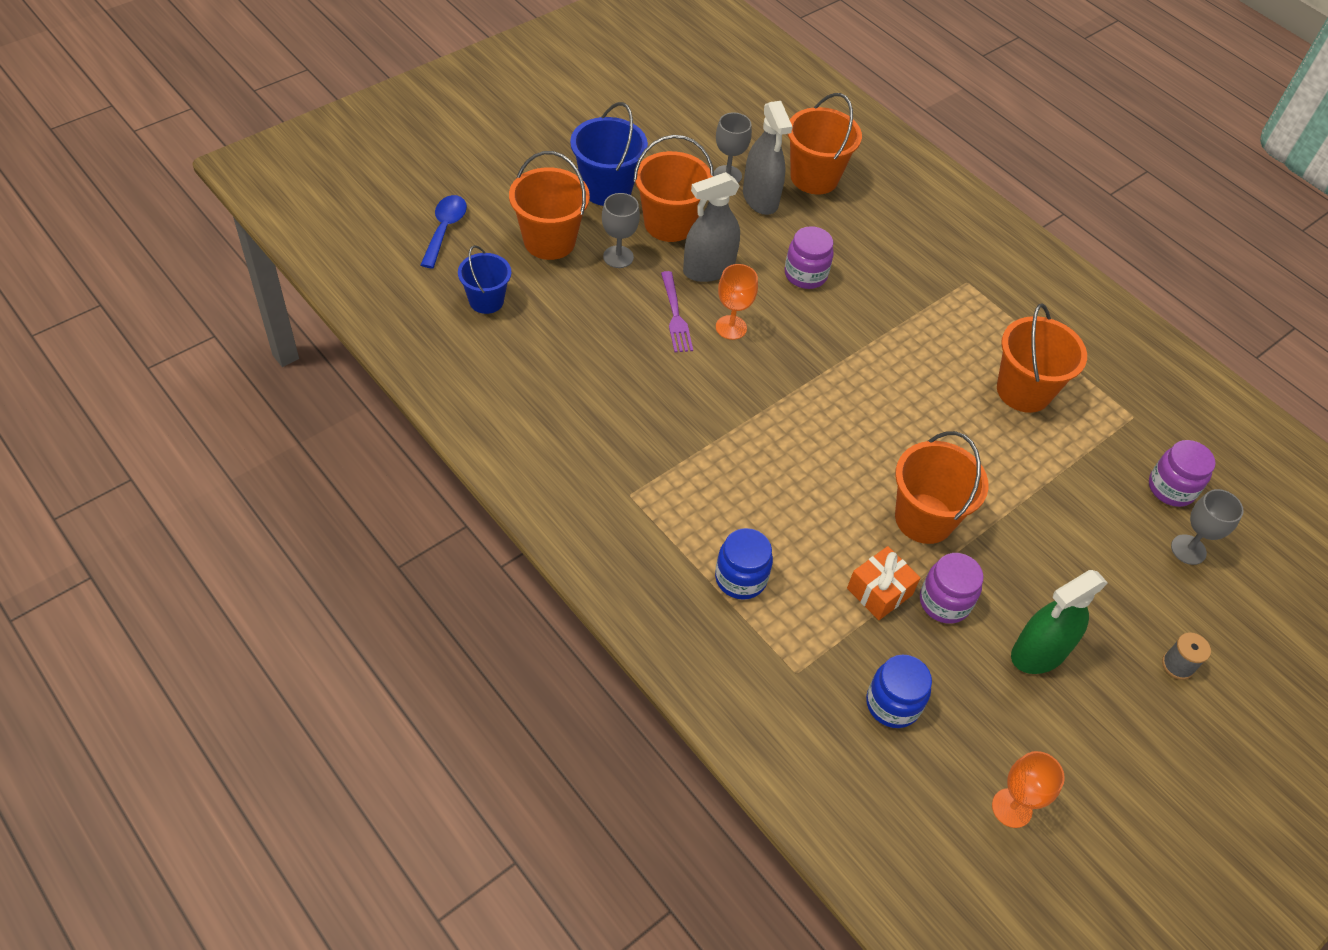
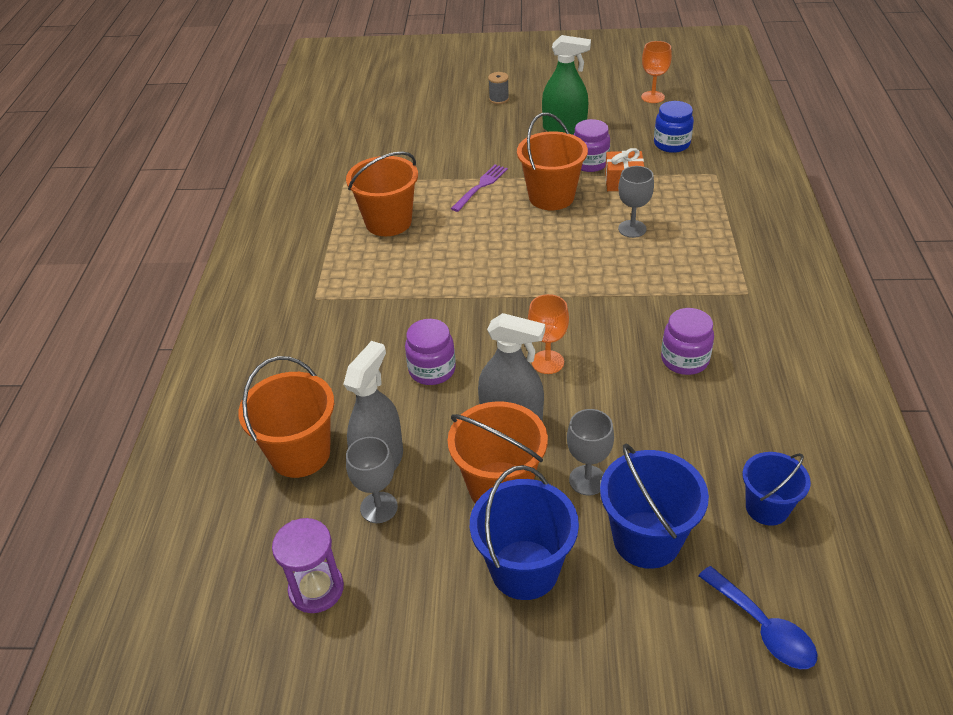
camera: 130 degrees left, 10 degrees down
(445, 229) = (763, 628): blue spoon -> blue spoon turned 90 degrees counterclockwise
(549, 241) = (646, 539): orange bucket -> blue bucket
(675, 315) = (586, 396): purple fork -> purple fork (480, 186)
(709, 124) = (316, 589): none -> purple hourglass
(740, 578) = (707, 221): blue jar -> none
(1171, 488) = (383, 147): purple jar -> purple jar (684, 360)
(1188, 549) = (420, 126): grey goblet -> grey goblet (632, 229)

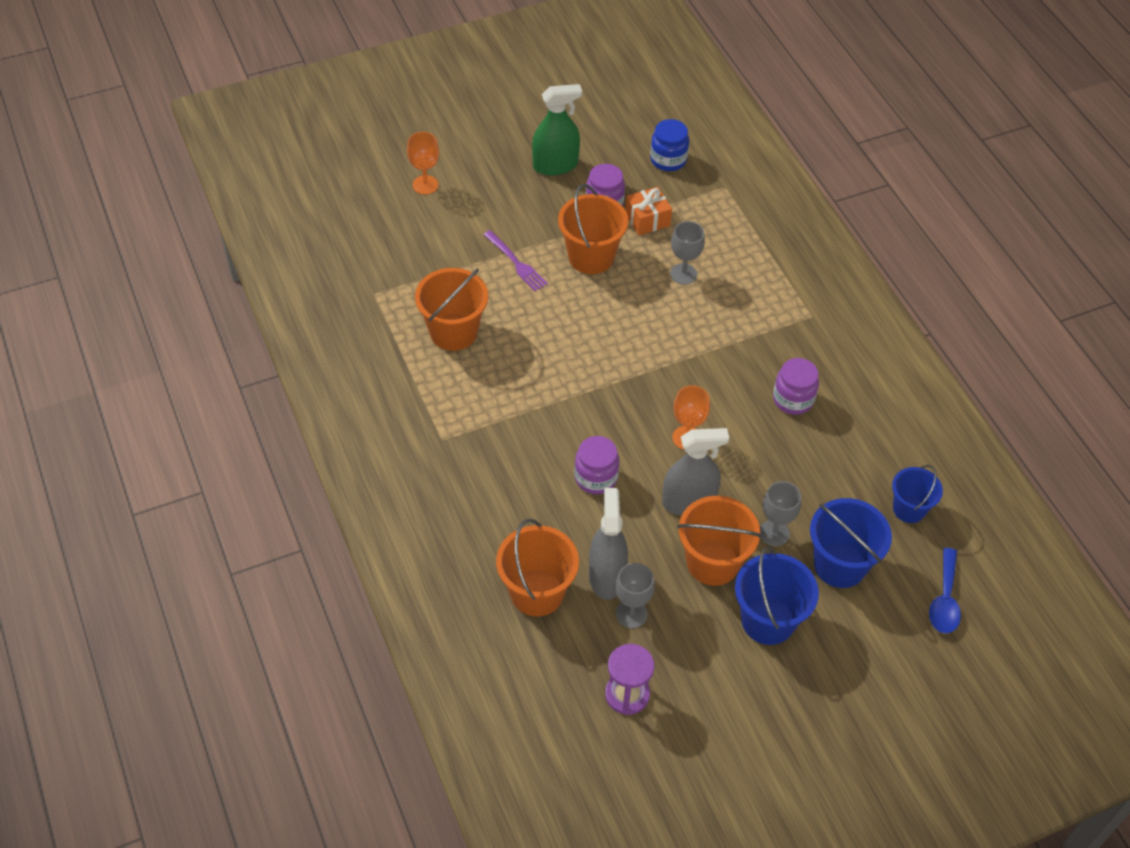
camera: 30 degrees left, 10 degrees up
(480, 186) = (516, 263): purple fork -> purple fork turned 135 degrees clockwise
(499, 99) = (465, 141): grey spool -> none
(652, 97) = (619, 100): orange goblet -> orange goblet (425, 185)
(763, 628) = (944, 600): blue spoon -> blue spoon turned 75 degrees clockwise

